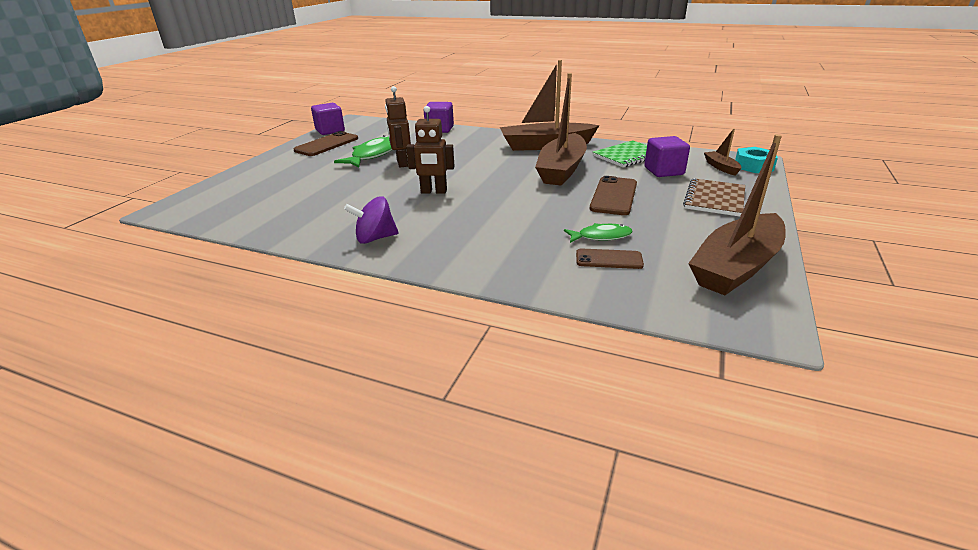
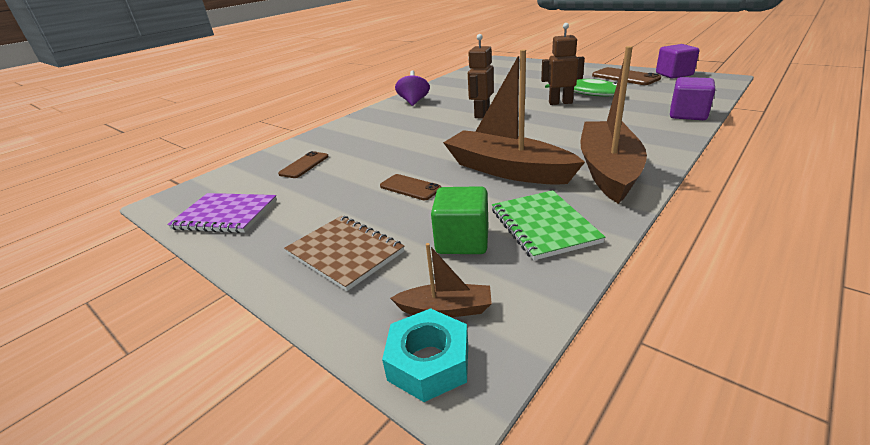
camera: 110 degrees right, 0 degrees up
(601, 236) = (338, 167): green fish -> none
(614, 196) = (410, 187): brown phone -> brown phone, size x0.64
(664, 171) = (462, 241): purple cube -> green cube
(736, 267) = (225, 215): brown boat -> purple notebook

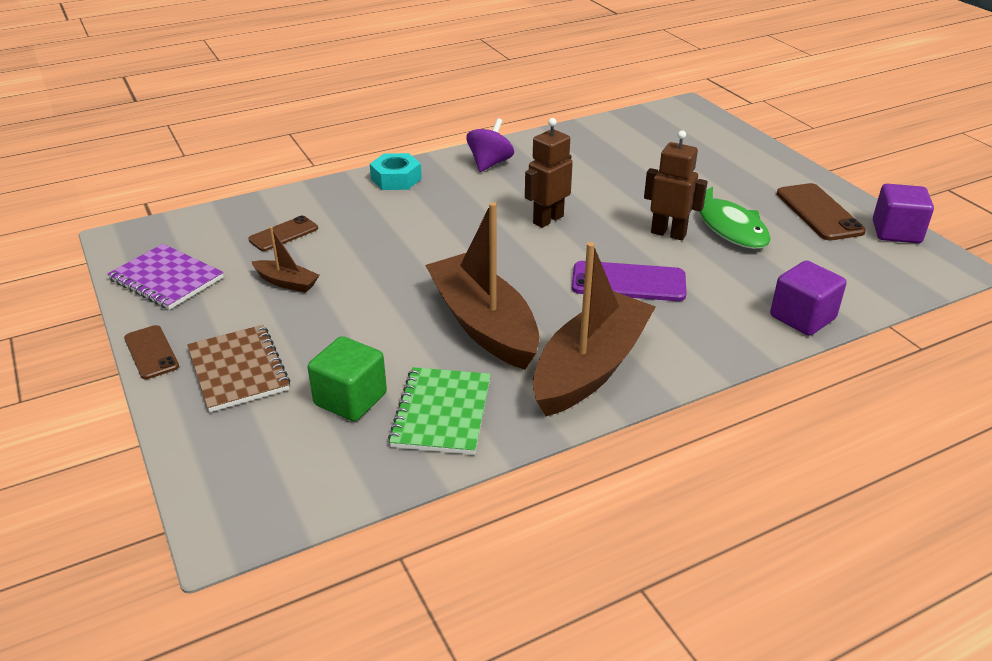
camera: 20 degrees right, 5 degrees up
(410, 187) = (362, 310): brown phone -> brown phone (151, 352)
(428, 362) = (221, 502): turquoise nut -> turquoise nut (396, 179)
(445, 309) = (273, 463): brown boat -> brown boat (287, 282)
(569, 127) = (628, 282): none -> purple phone

